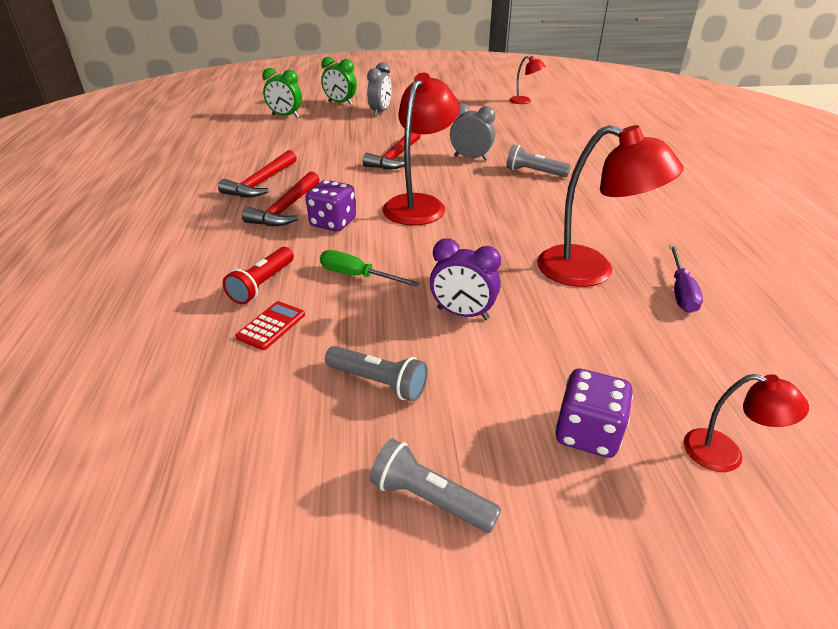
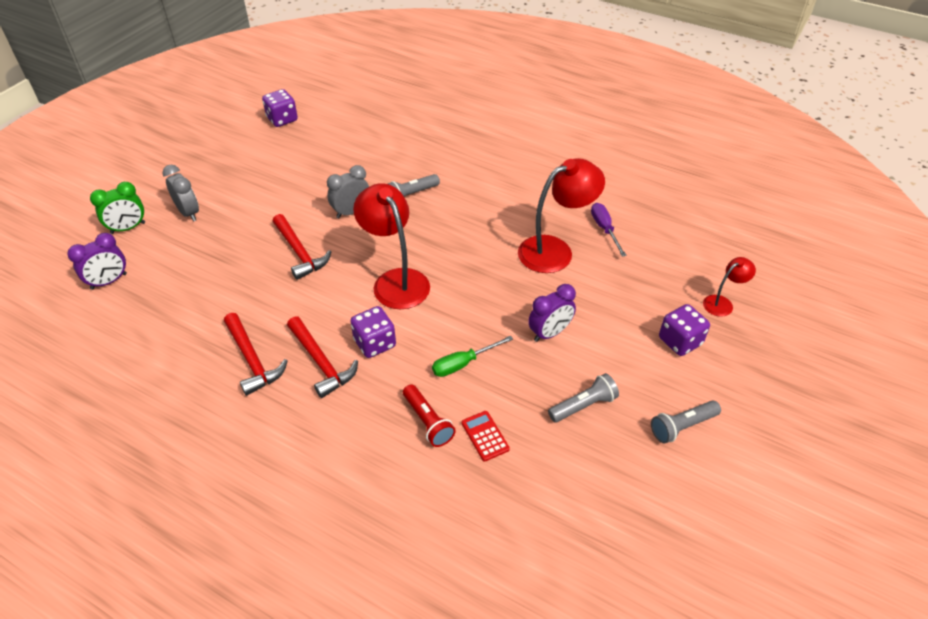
camera: 55 degrees left, 10 degrees up
(285, 116) = (109, 281): green clock -> purple clock
(524, 101) = (282, 119): red lamp -> purple dice
(680, 291) = (604, 229): purple screwdriver -> purple screwdriver turned 150 degrees counterclockwise

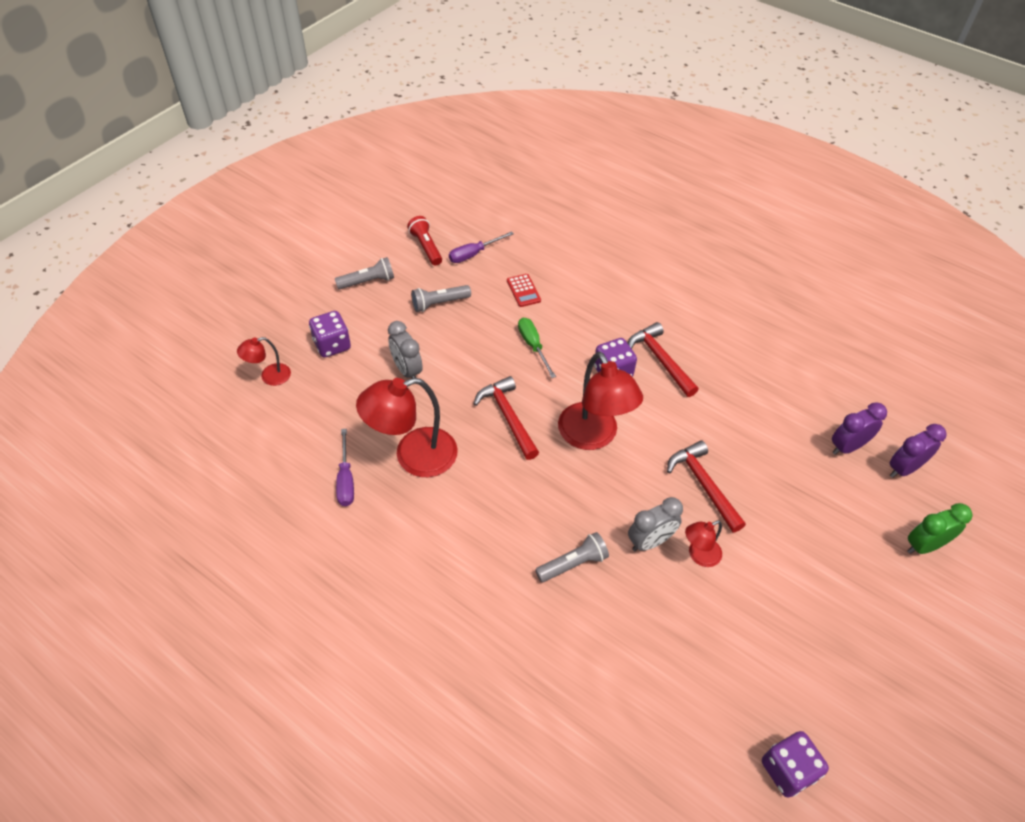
camera: 175 degrees left, 5 degrees up
(188, 213) = (858, 563): grey clock -> grey clock (407, 370)
(252, 360) = (723, 368): red hammer -> red hammer (507, 417)
(314, 207) = (699, 555): none -> red lamp
(428, 421) = (567, 305): red flashlight -> red flashlight (426, 247)
(463, 363) = (533, 346): green screwdriver -> green screwdriver turned 90 degrees counterclockwise
(549, 333) = (448, 365): purple clock -> purple clock (847, 447)
(562, 489) = (473, 254): none -> purple screwdriver

